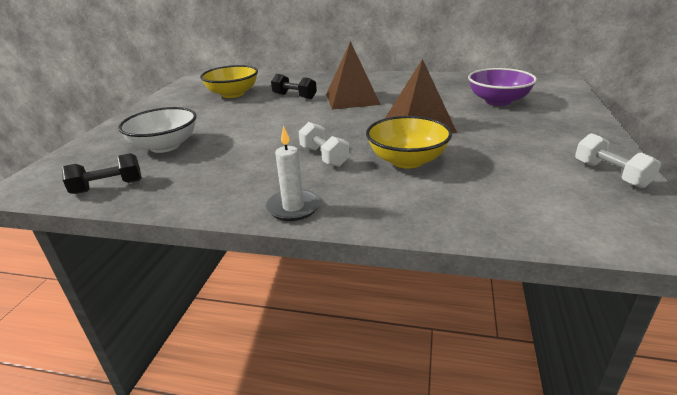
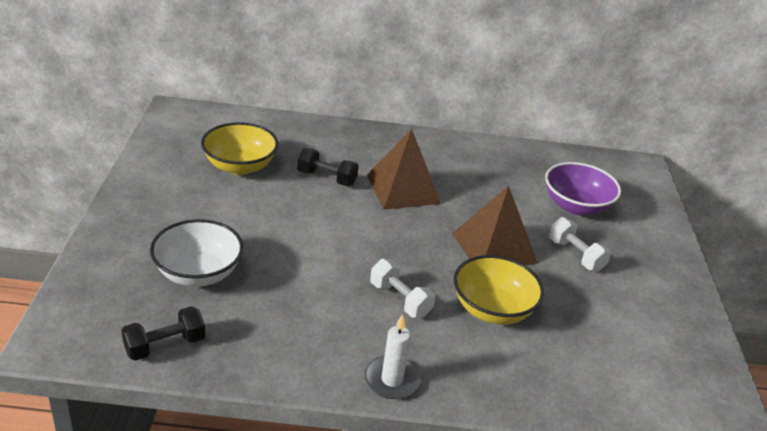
camera: 15 degrees left, 5 degrees up
(610, 174) = (690, 336): white dumbbell -> white dumbbell (575, 255)

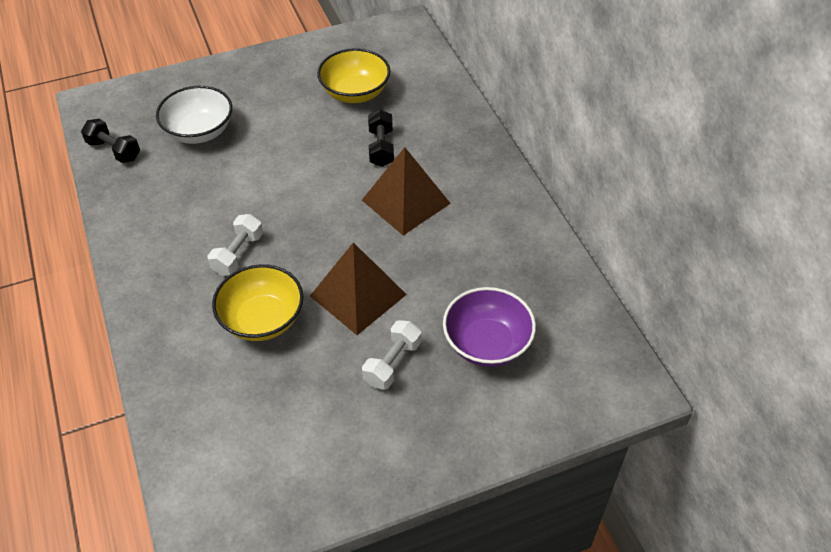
camera: 70 degrees right, 15 degrees up
(392, 380) = (138, 281): white candle -> none

